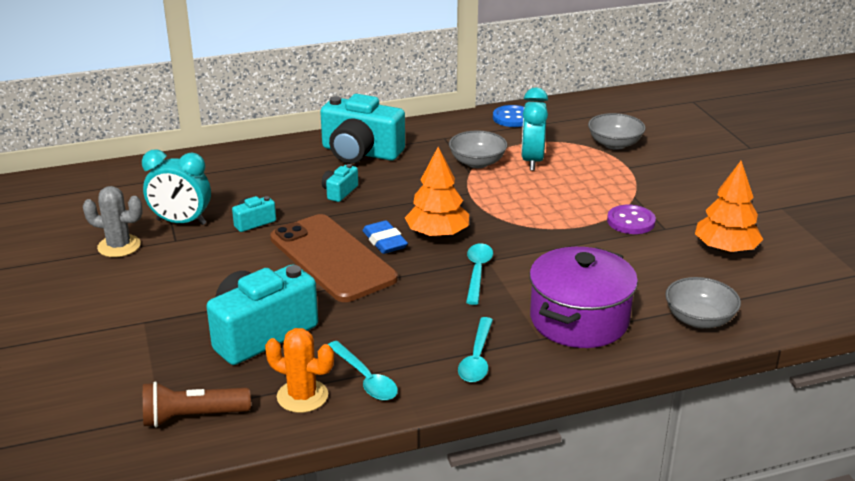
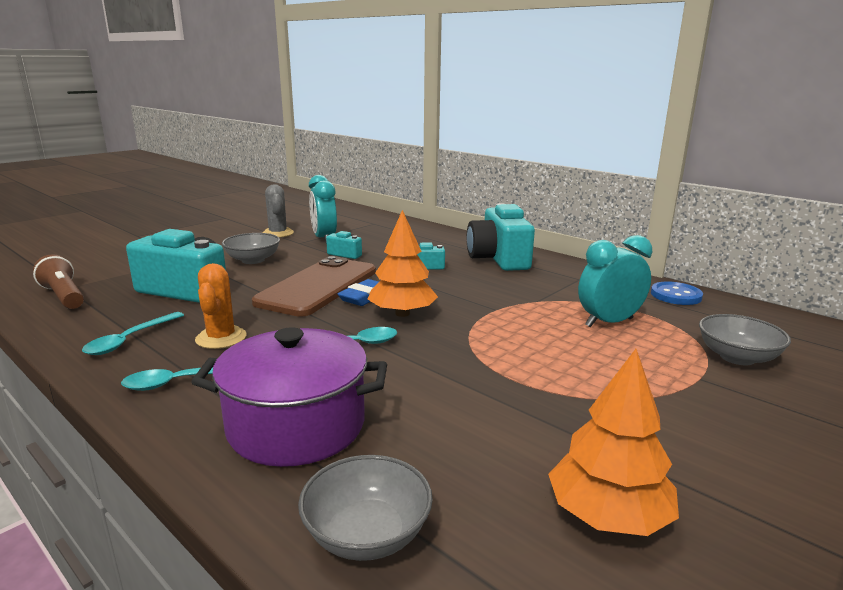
camera: 60 degrees right, 10 degrees down
(302, 396) = (97, 323): orange cactus -> orange cactus (221, 338)
(477, 162) = (559, 300): grey bowl -> grey bowl (253, 260)
(631, 221) = (570, 410): purple button -> none

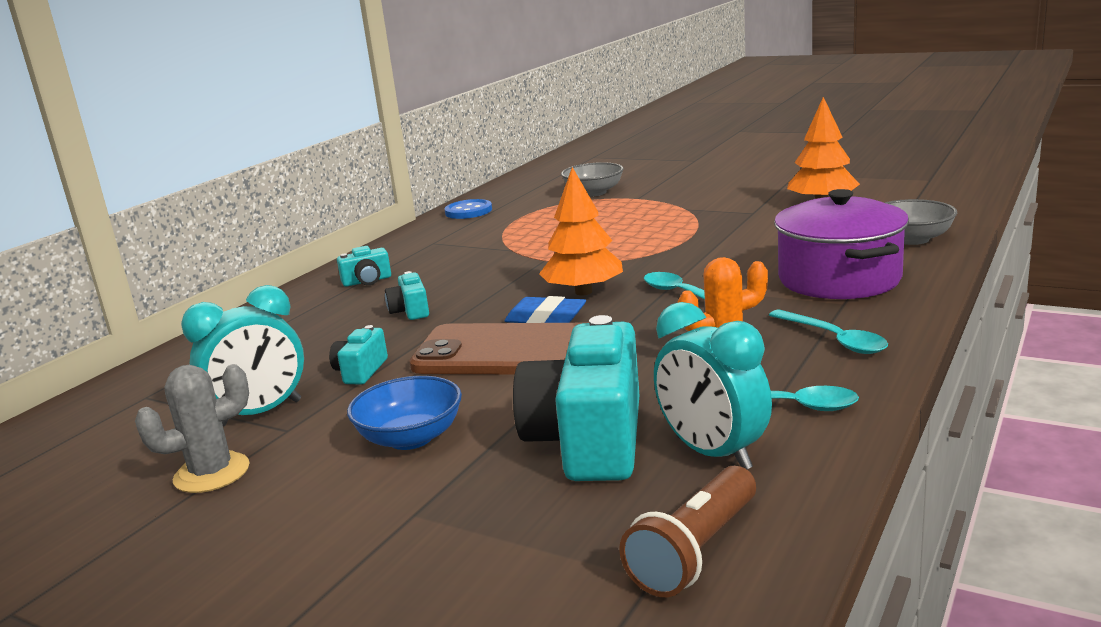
camera: 100 degrees left, 0 degrees up
(253, 260) = (410, 438): grey bowl -> blue bowl
(498, 259) = (367, 281): turquoise camera -> turquoise camera, size x0.45
(609, 322) = (551, 224): turquoise clock -> turquoise clock (713, 453)

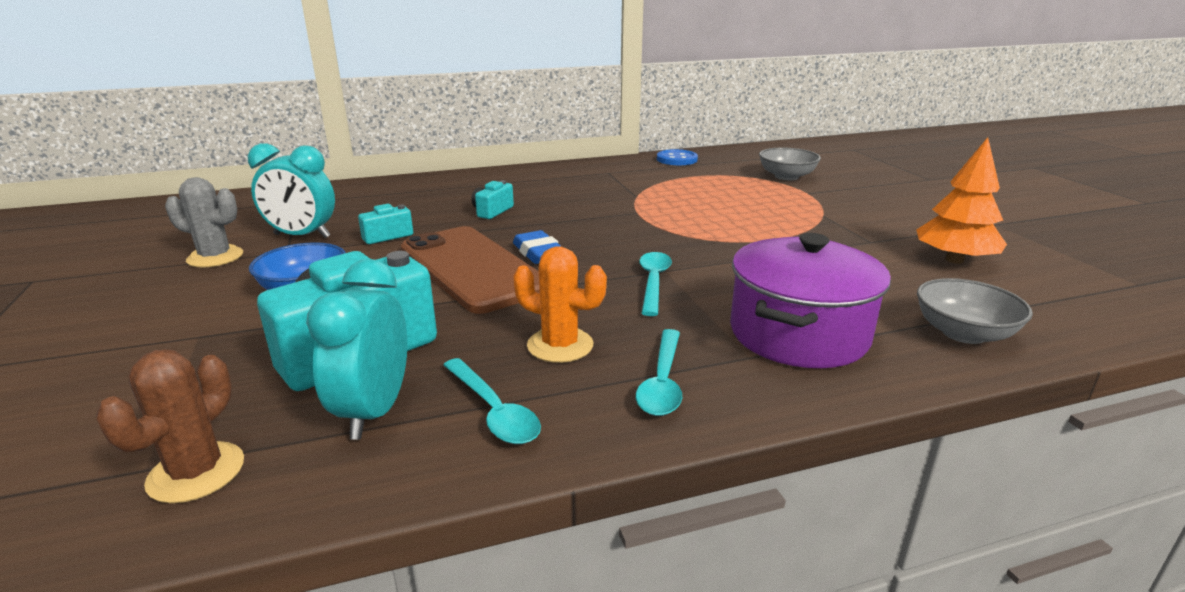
camera: 40 degrees right, 5 degrees up
(367, 281) = (520, 182): turquoise camera -> none
(583, 292) = (602, 246): orange tree -> none
(696, 552) = (196, 472): brown flashlight -> brown cactus

